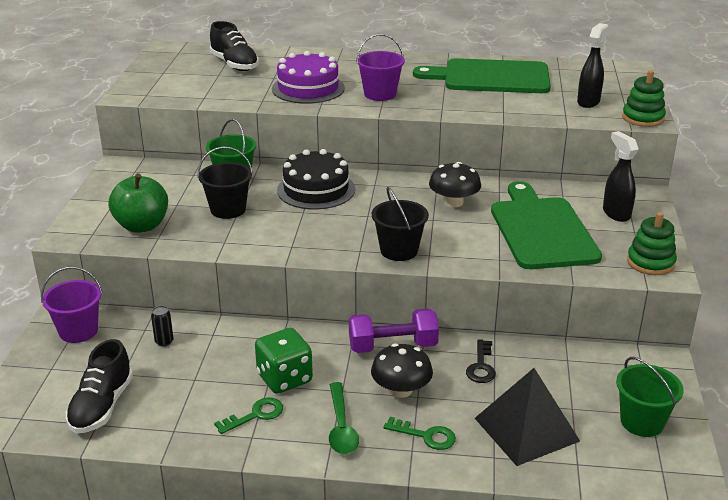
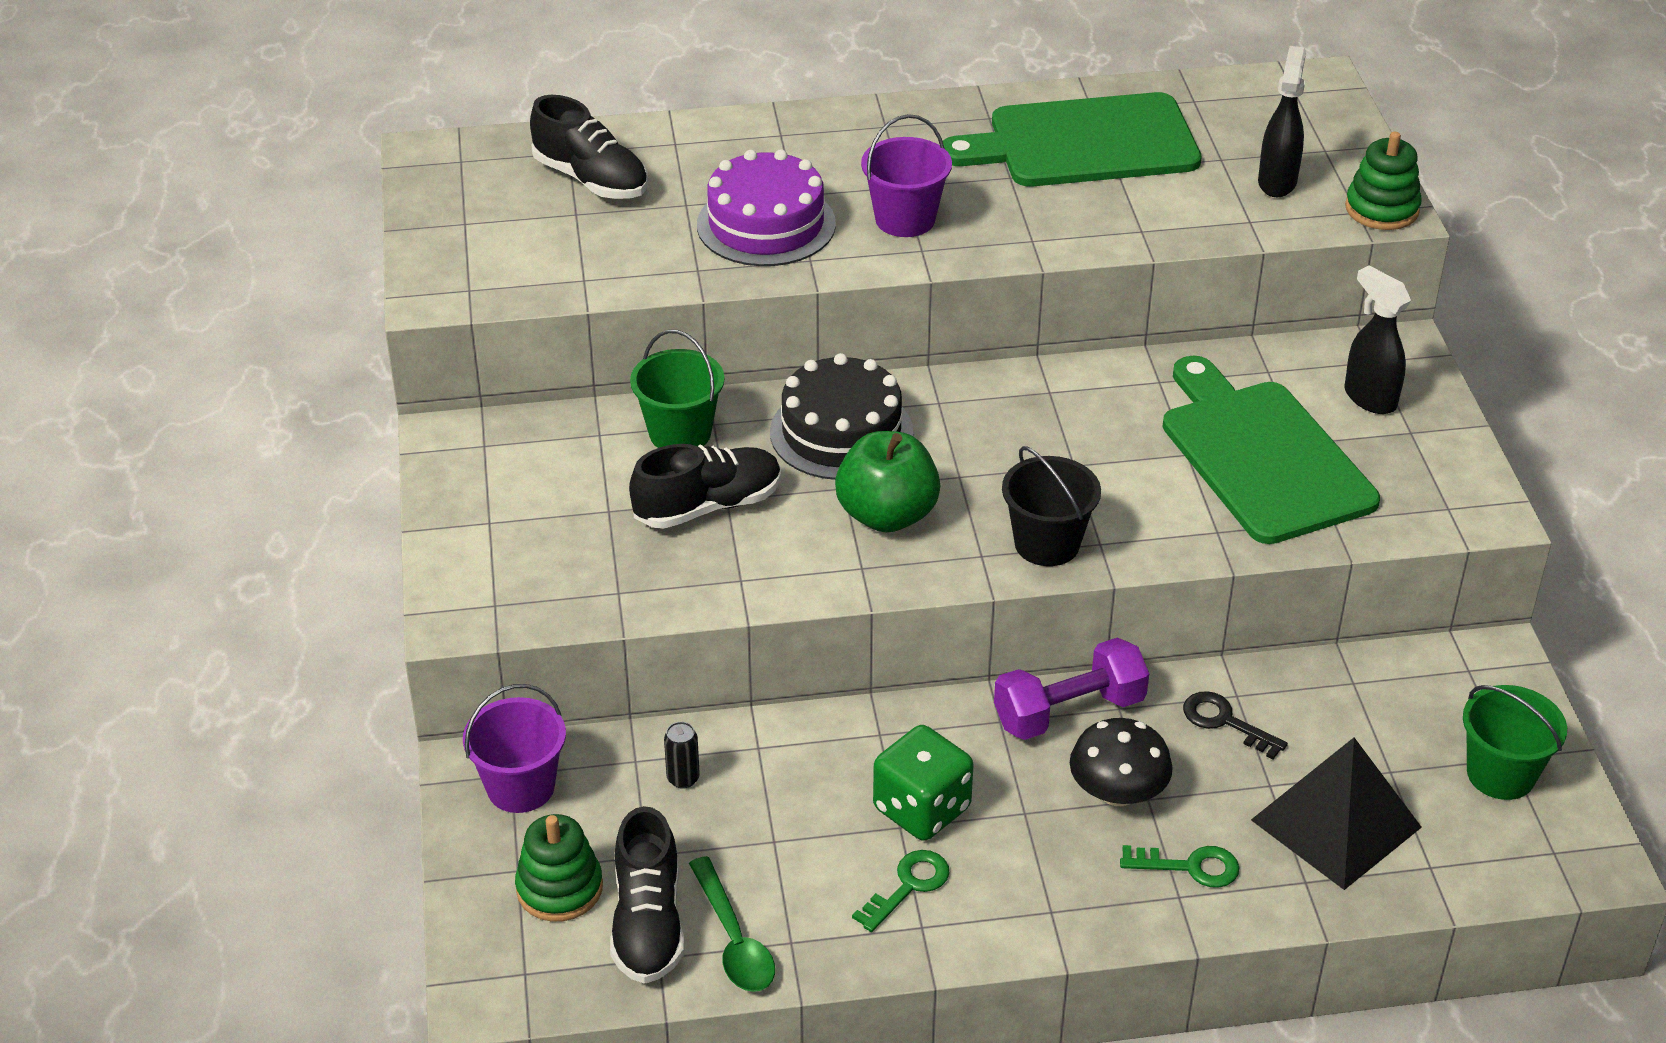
camera: 15 degrees left, 10 degrees up
(142, 226) = (574, 570): green apple -> green apple (887, 515)
(228, 210) = (708, 506): black bucket -> black shoe
(341, 427) = (1053, 878): green spoon -> green spoon (733, 939)
(454, 202) = (1093, 420): black mushroom -> none
(481, 366) = (1225, 722): black key -> black key turned 135 degrees clockwise
(650, 262) = (1457, 494): green stacking toy -> green stacking toy (559, 888)

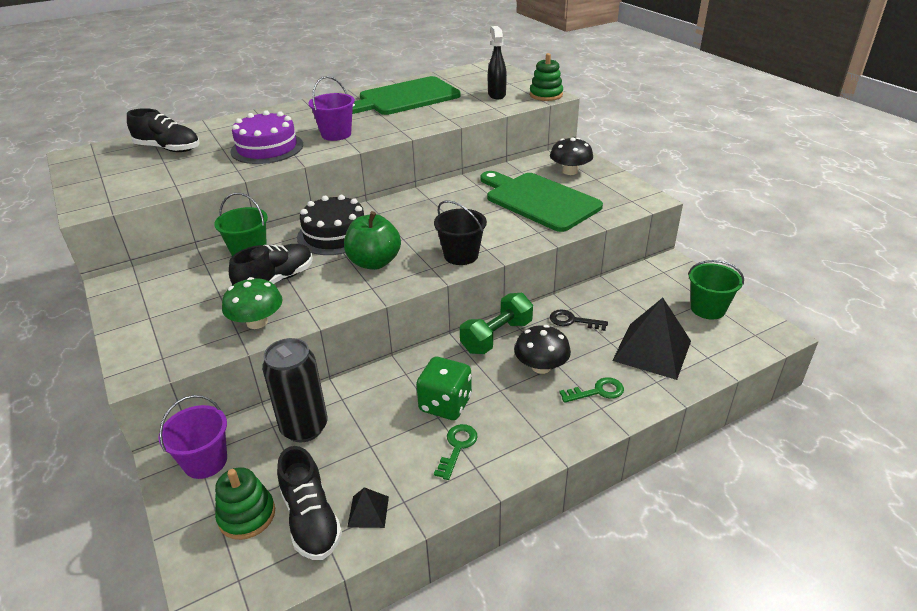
camera: 20 degrees left, 5 degrees down
(654, 581) = (257, 322): none -> green mushroom
(683, 778) = (304, 427): black can -> black can, size x2.45
(733, 939) = (368, 511): green spoon -> black pyramid
(1069, 712) = (496, 336): purple dumbbell -> green dumbbell
(1369, 398) = (570, 171): black spray bottle -> black mushroom

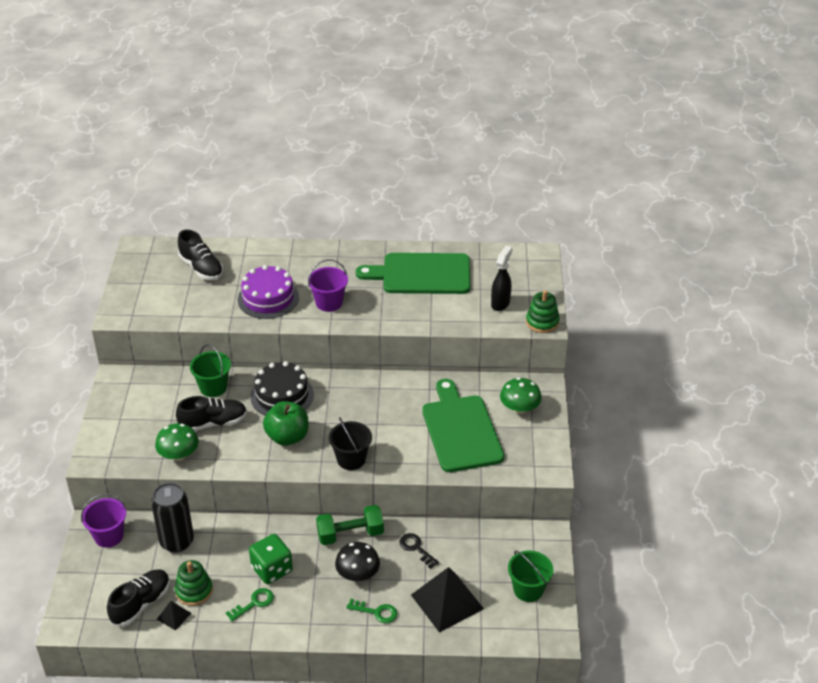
camera: 30 degrees right, 5 degrees up
(247, 515) = (110, 583): green stacking toy -> green stacking toy (194, 591)
(311, 519) = (141, 604): black shoe -> black shoe turned 150 degrees counterclockwise
(570, 171) = (519, 408): black mushroom -> green mushroom

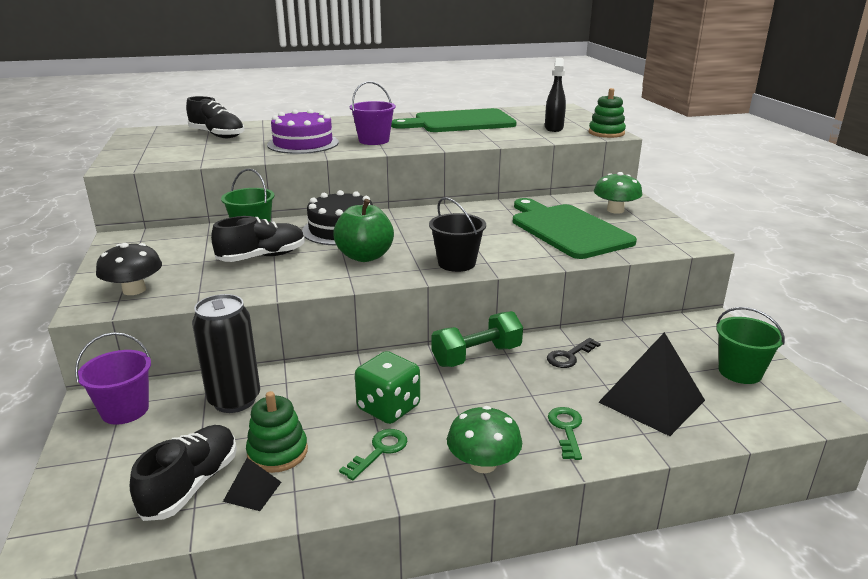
camera: 15 degrees left, 15 degrees down
(179, 454) = (222, 286): green mushroom -> green mushroom (483, 464)
(358, 574) = (512, 392): black mushroom -> black mushroom (134, 290)
(376, 612) = (566, 429): green key -> green key turned 90 degrees counterclockwise
(416, 548) = (569, 356): black key -> black key turned 75 degrees counterclockwise

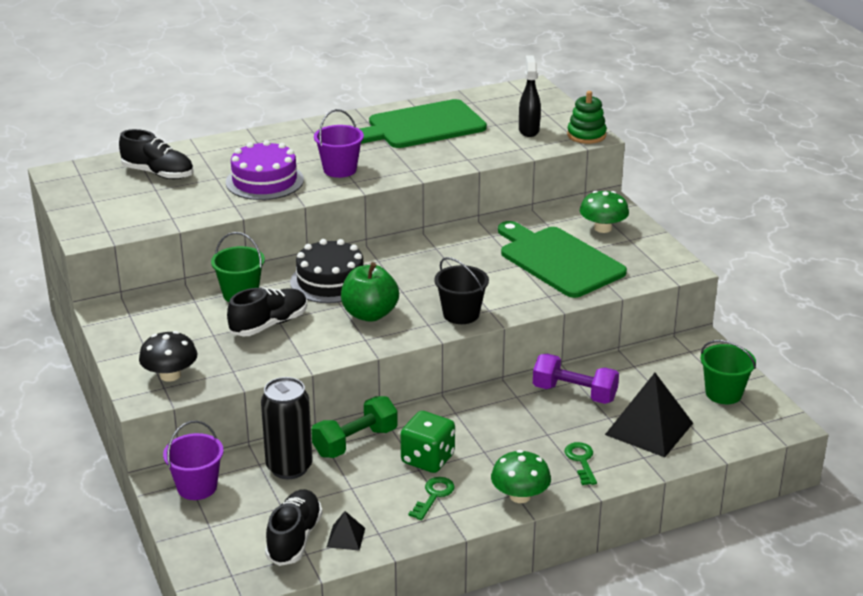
camera: 10 degrees left, 5 degrees up
(277, 452) = (350, 506): green stacking toy -> none
(476, 356) = (490, 402): green dumbbell -> green dumbbell (355, 442)
(569, 356) = (574, 393): black key -> purple dumbbell

